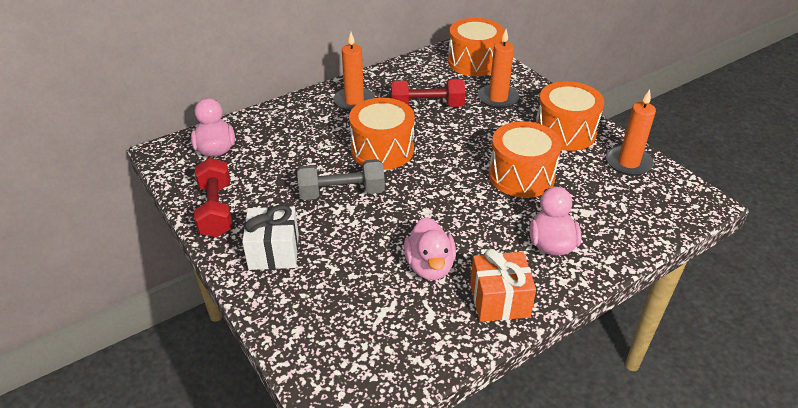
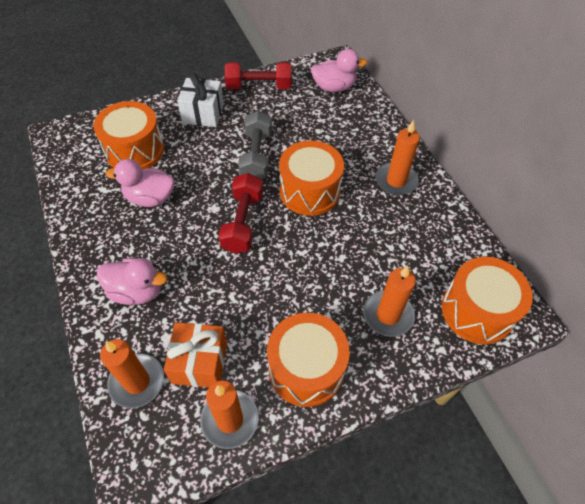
camera: 100 degrees right, 15 degrees up
(427, 106) = (379, 240): red dumbbell -> red dumbbell (243, 222)
(499, 300) = (95, 234): orange gift -> orange gift (200, 362)
(521, 175) = (239, 296): orange drum -> orange drum (135, 150)
(635, 220) = (137, 382): none -> orange candle

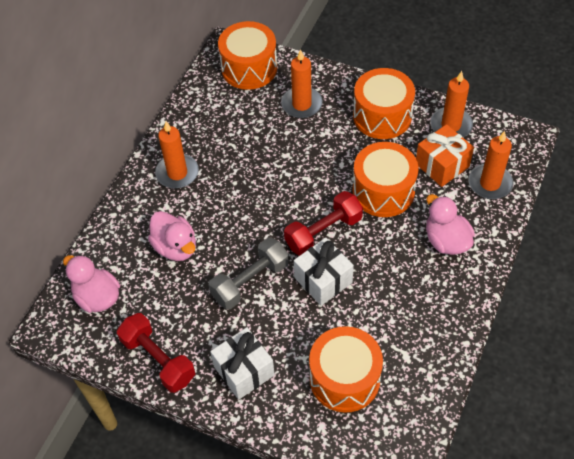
camera: 130 degrees left, 0 degrees up
(150, 198) = (374, 313): pink duck -> pink duck (176, 247)
(208, 192) = (323, 280): none -> white gift
(309, 191) = (247, 216): orange drum -> orange drum (383, 191)

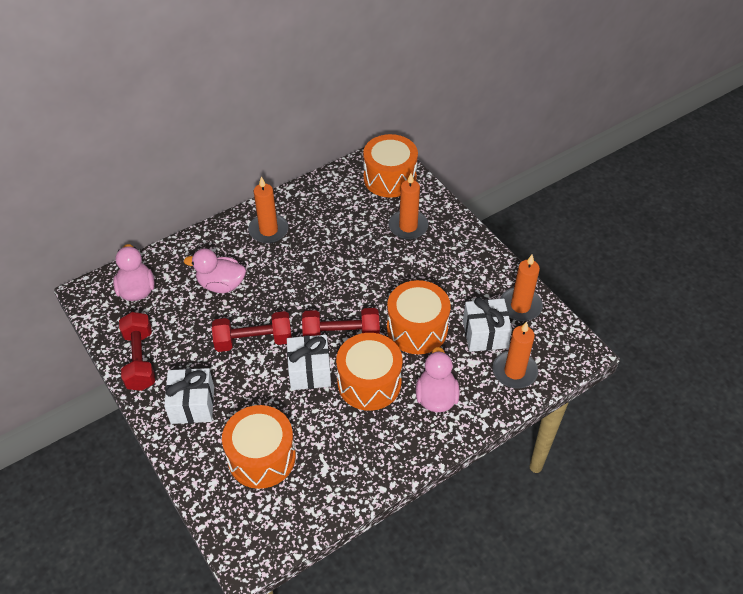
camera: 30 degrees right, 5 degrees down
(176, 247) = (221, 284): pink duck -> pink duck turned 105 degrees clockwise
(250, 281) = (253, 340): grey dumbbell -> red dumbbell
(382, 116) = (467, 269): orange drum -> orange drum (369, 382)
(442, 165) = (485, 334): orange gift -> white gift

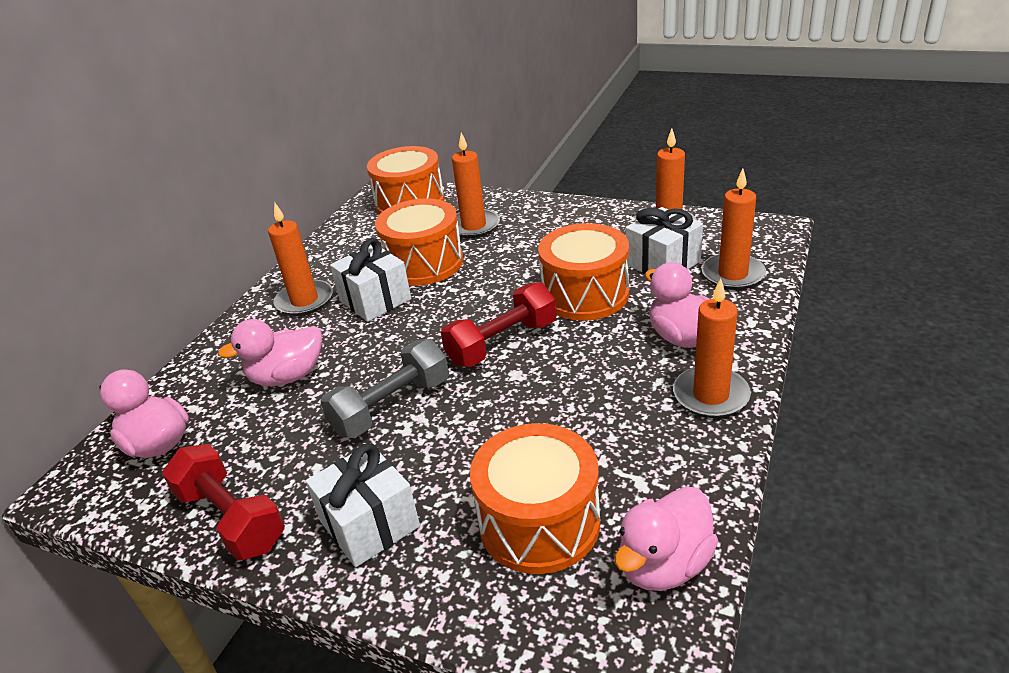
camera: 30 degrees left, 15 degrees down
(253, 340) = (391, 406): red dumbbell -> grey dumbbell
(293, 516) = (664, 564): none -> pink duck
(309, 371) = (502, 396): white gift -> white gift (375, 300)
(369, 382) = (589, 366): orange drum -> orange drum (424, 263)
(409, 445) = (710, 395): none -> orange candle

